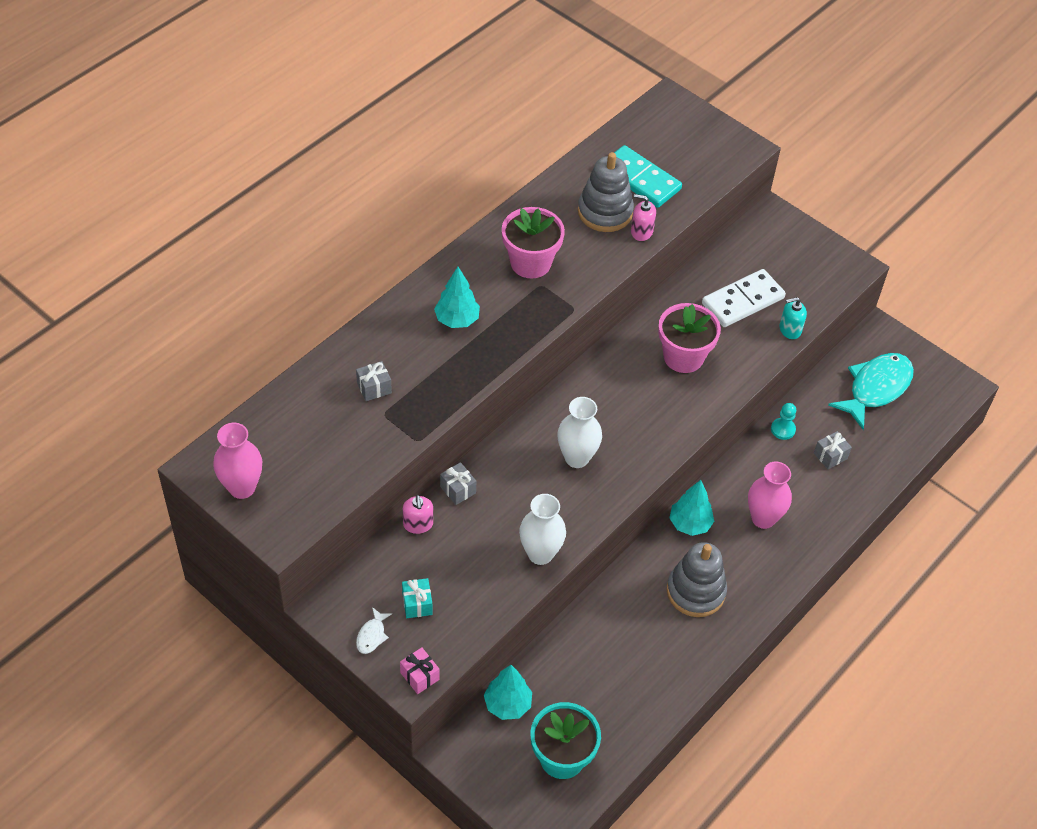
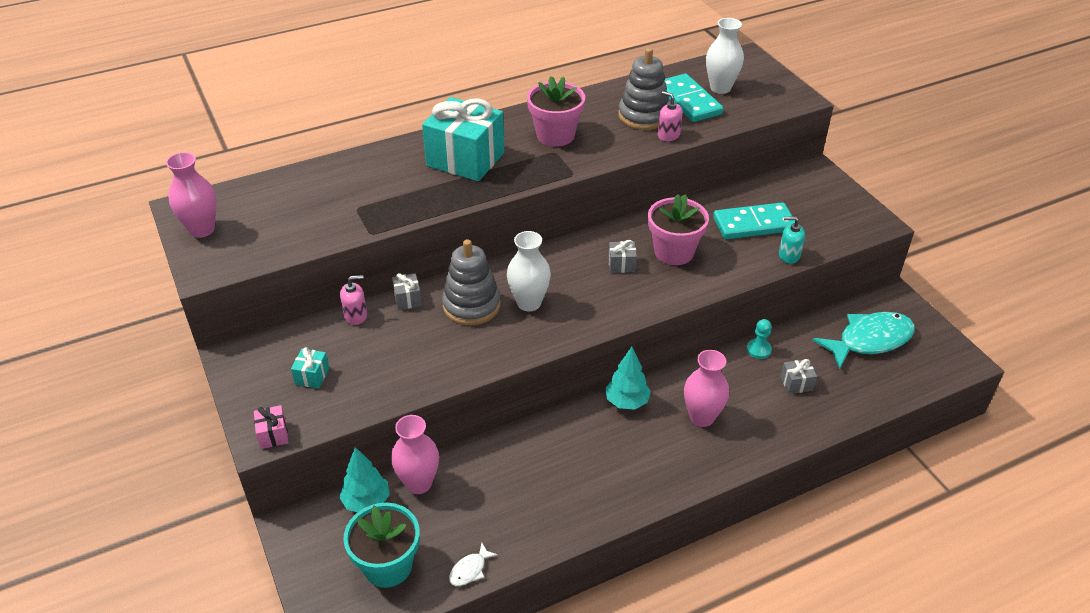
camera: 25 degrees right, 10 degrees down
(372, 635) = (256, 389): white fish -> white fish (470, 570)
(374, 388) = (362, 188): grey gift -> grey gift (621, 265)
(418, 524) = (356, 315): pink soap dispenser -> pink soap dispenser turned 120 degrees counterclockwise
(457, 320) = (465, 159): turquoise tree -> turquoise gift
(540, 553) = (448, 368): white vase -> white vase (720, 88)
(544, 670) = (418, 483): none -> pink vase
(695, 591) = (601, 460): grey stacking toy -> grey stacking toy (471, 305)
(743, 301) = (754, 224): white domino -> turquoise domino

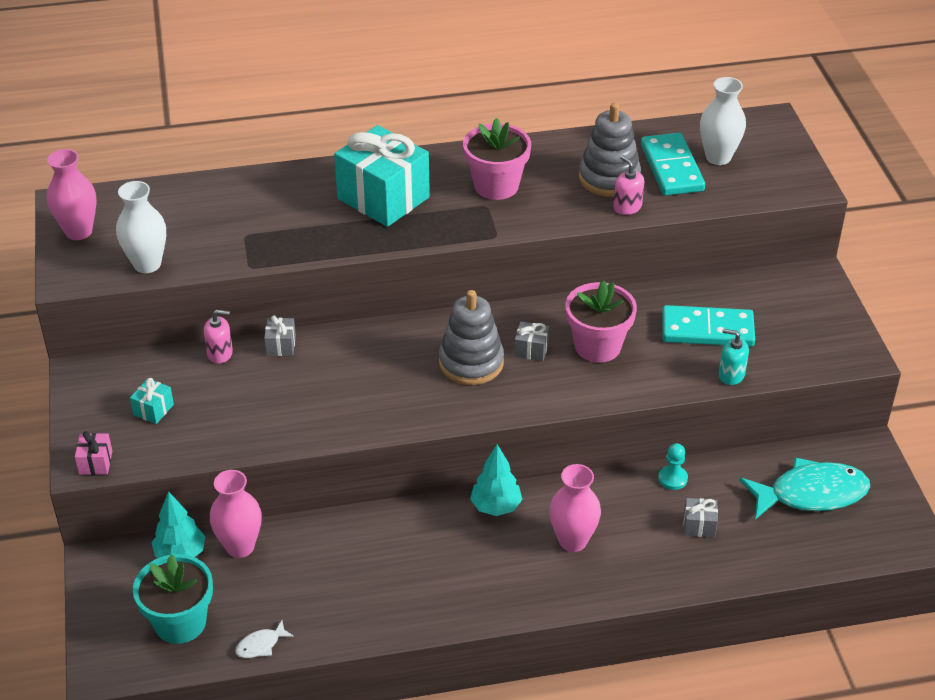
camera: 15 degrees right, 0 degrees up
(471, 305) = (346, 365): grey stacking toy -> grey stacking toy (471, 362)
(529, 303) = (409, 374): white vase -> white vase (147, 264)

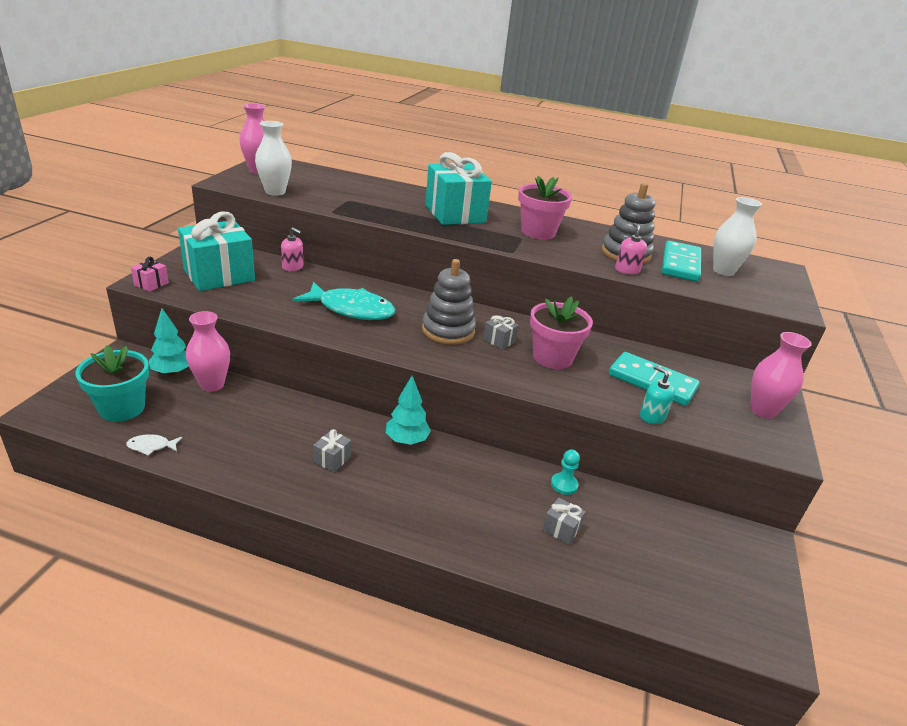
camera: 25 degrees right, 10 degrees down
(153, 410) = (219, 275): turquoise gift -> turquoise gift, size x2.42
(281, 345) = (333, 277): grey gift -> grey gift (332, 459)
(573, 541) = (444, 489): pink vase -> pink vase (762, 411)
(811, 494) = (685, 553): turquoise fish -> turquoise fish (351, 309)

